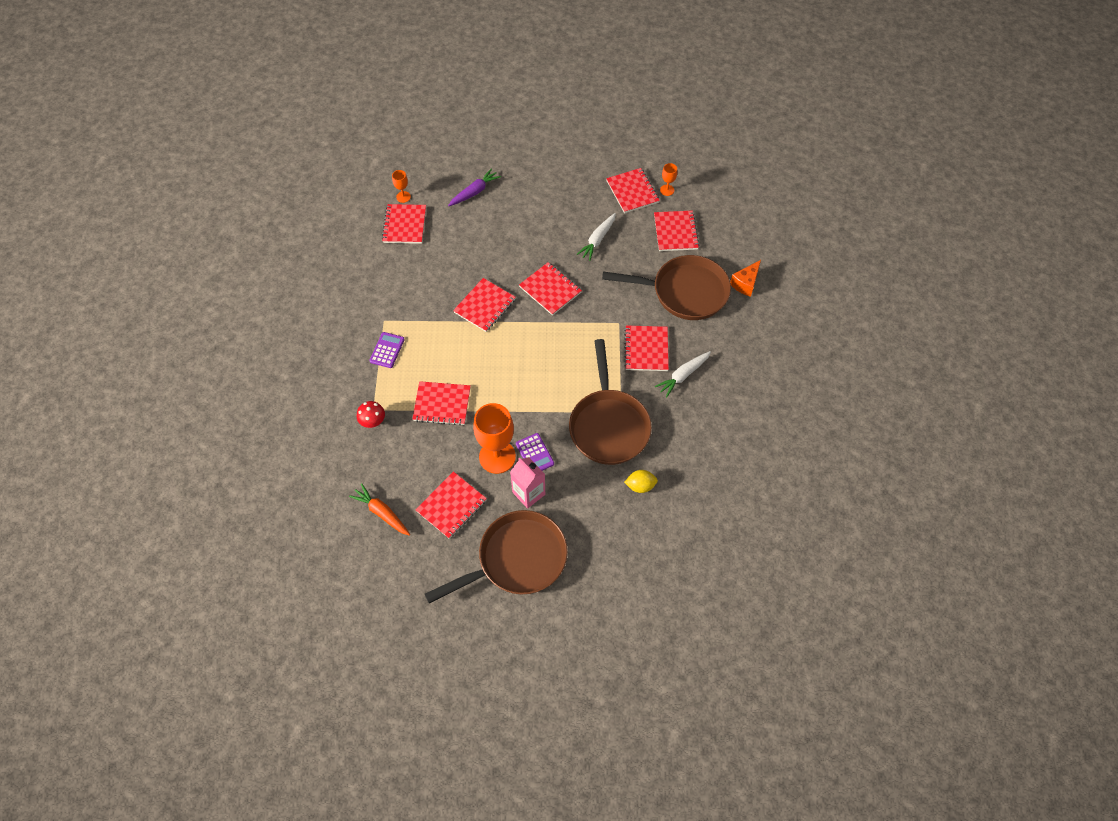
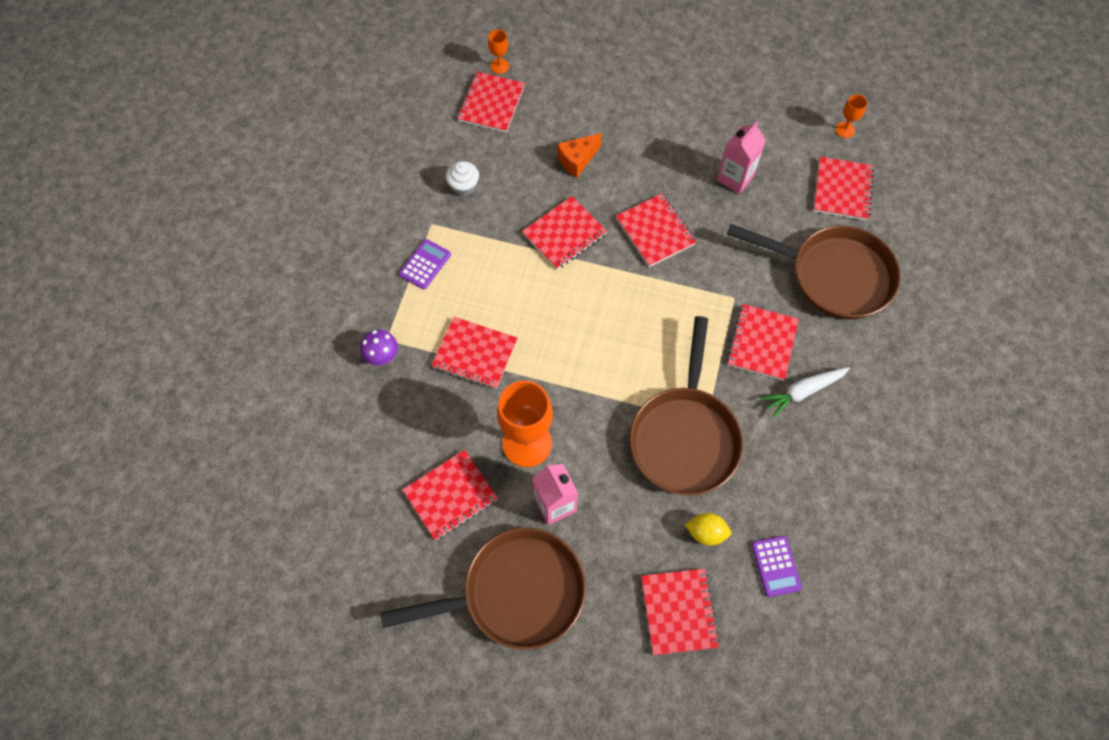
camera: 15 degrees right, 5 degrees up
(373, 421) = (382, 355): red mushroom -> purple mushroom
(382, 513) = (360, 482): orange carrot -> none
(400, 288) = (463, 186): none -> white cupcake
(474, 192) = (591, 79): purple carrot -> none
(535, 454) = (577, 452): purple calculator -> purple calculator (775, 566)
(597, 240) = (735, 178): white carrot -> pink carton
(632, 192) = (798, 122): red notebook -> red notebook (678, 612)
(745, 283) = (920, 283): orange cheese -> orange cheese (577, 160)

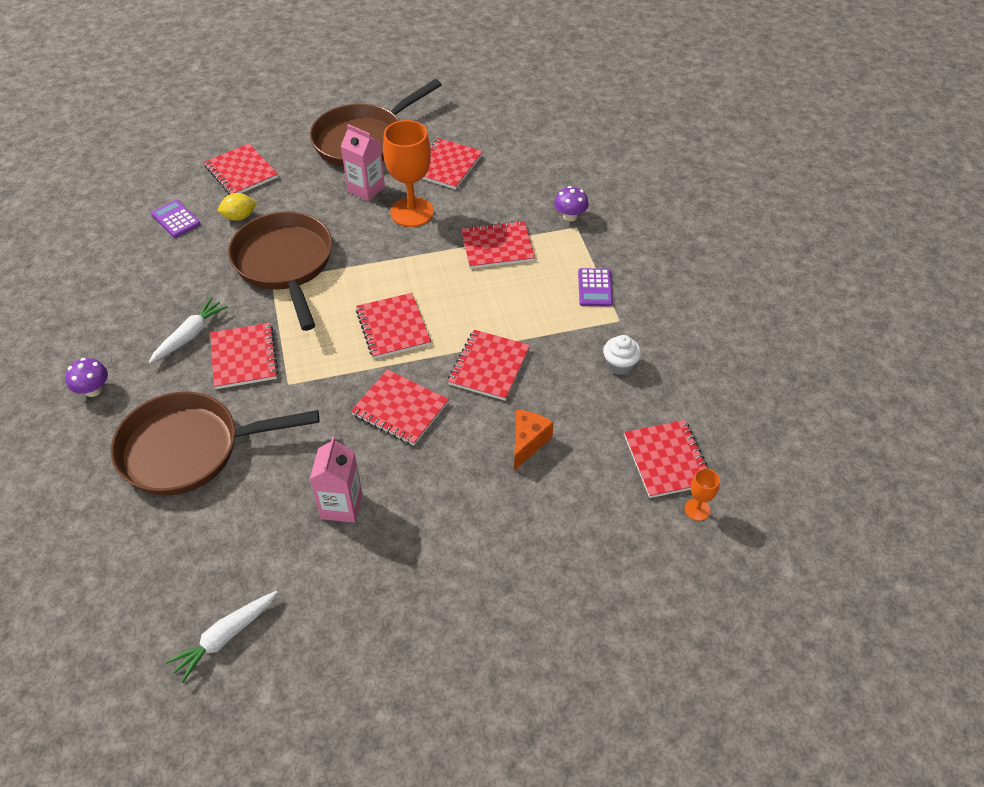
camera: 150 degrees right, 15 degrees down
(842, 190) = (206, 551): red notebook -> red notebook (393, 327)
(845, 130) = (225, 637): orange goblet -> white carrot
(902, 373) = (93, 390): none -> purple mushroom

